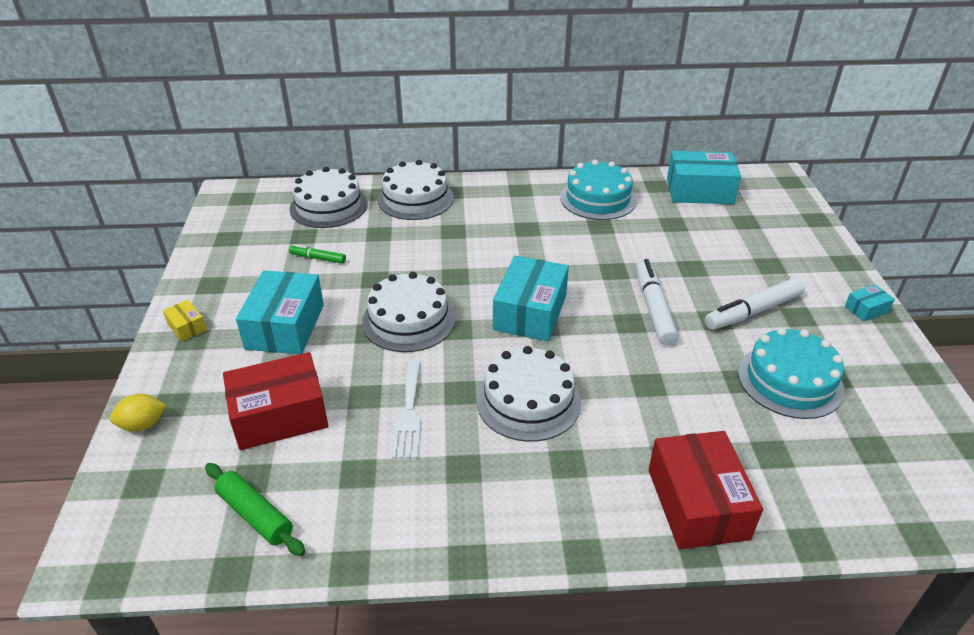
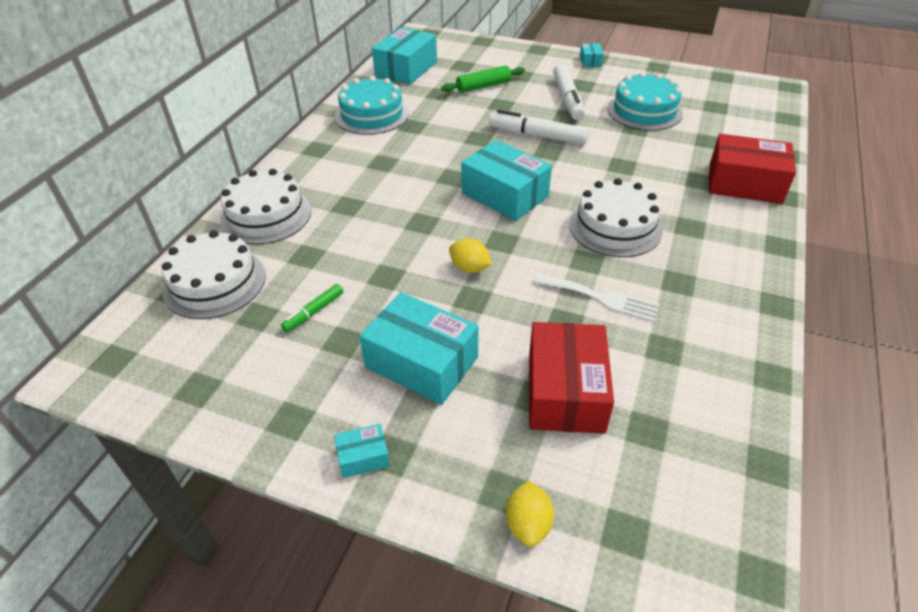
camera: 65 degrees left, 5 degrees up
(187, 327) = (363, 457): yellow box -> turquoise box
(255, 515) = (698, 434): green rolling pin -> green rolling pin (483, 86)
(408, 320) = (469, 268): white cake -> yellow lemon

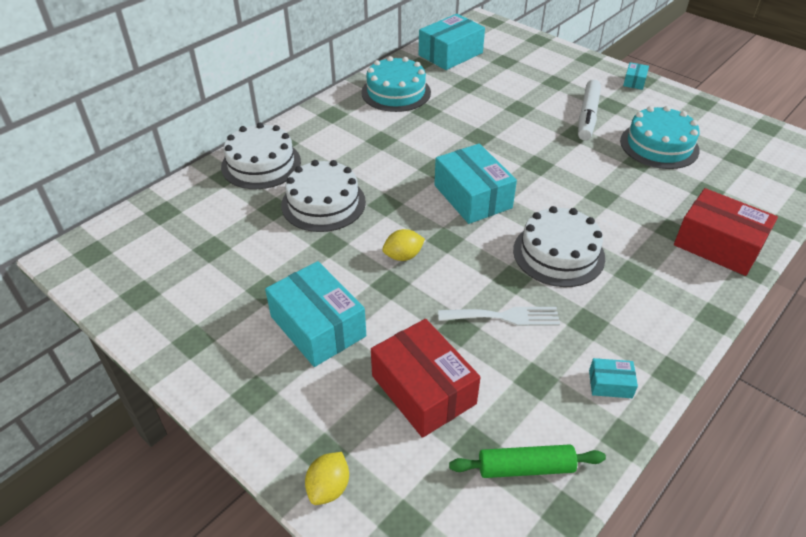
camera: 20 degrees right, 0 degrees up
(215, 283) = (193, 211): white cake -> white cake (323, 203)
(314, 312) = (256, 258): green marker -> none
(363, 457) = (231, 389): turquoise box -> turquoise box (610, 384)
(469, 268) = (403, 256): yellow lemon -> yellow lemon turned 75 degrees counterclockwise
(483, 86) = (513, 86): green rolling pin -> green rolling pin (525, 467)
(538, 136) = (536, 147): white marker -> none
(565, 391) = (423, 389): red box -> red box turned 60 degrees counterclockwise
(601, 298) = (504, 317): white fork -> white fork turned 45 degrees counterclockwise

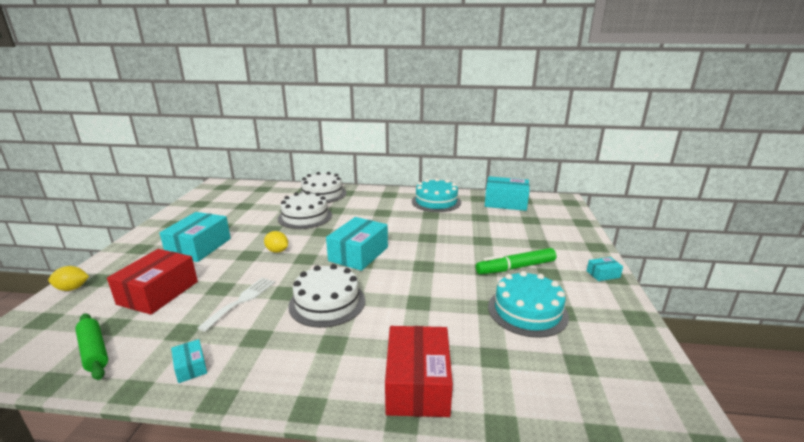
camera: 55 degrees right, 20 degrees down
(504, 317) = (242, 301): white fork -> white fork turned 120 degrees counterclockwise
(588, 116) = (516, 268): white marker -> green marker

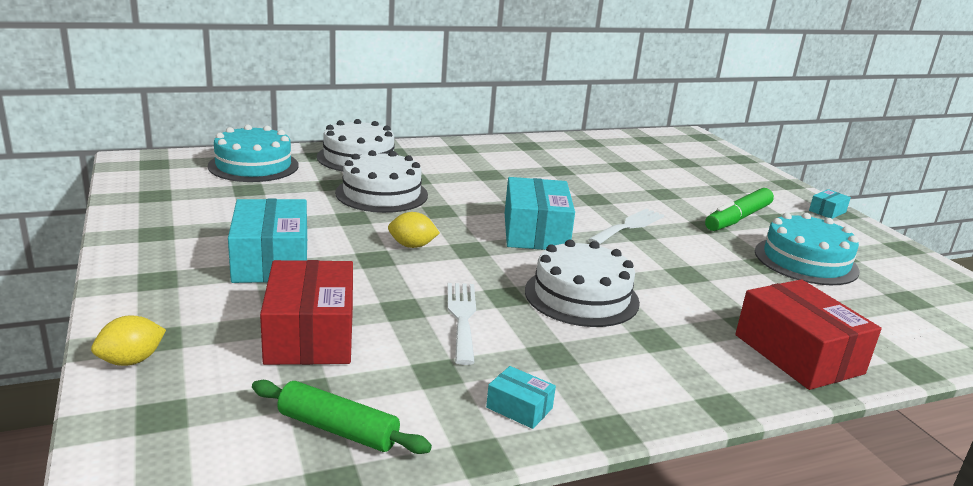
camera: 30 degrees left, 0 degrees up
(425, 260) = (629, 226): none -> white fork
(436, 202) = (542, 152): turquoise cake -> turquoise cake (253, 165)
(505, 203) = (630, 144): turquoise box -> none

